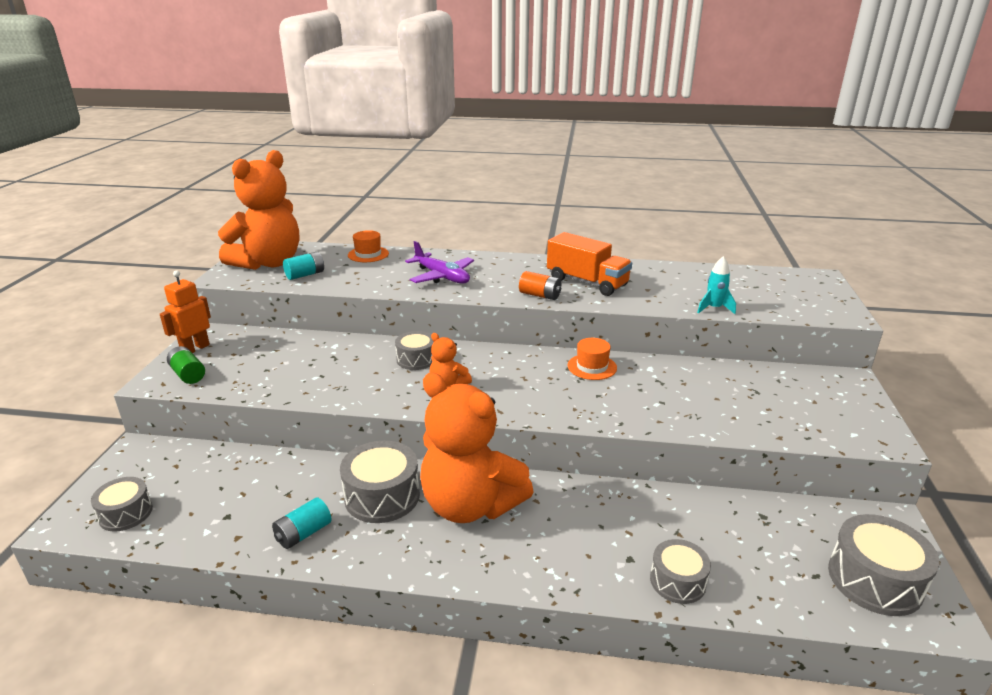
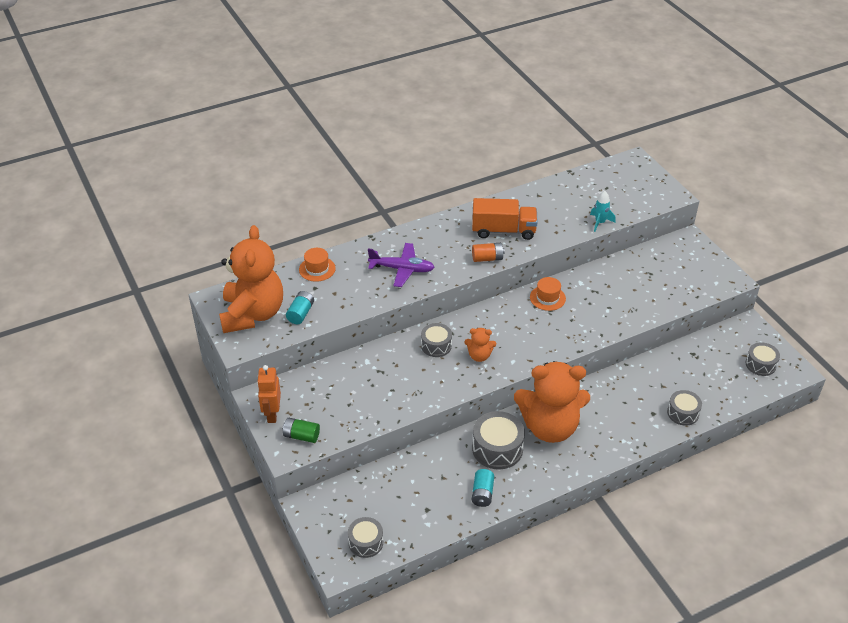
camera: 35 degrees left, 15 degrees up
(874, 580) = (760, 364): grey drum -> grey drum, size x0.64

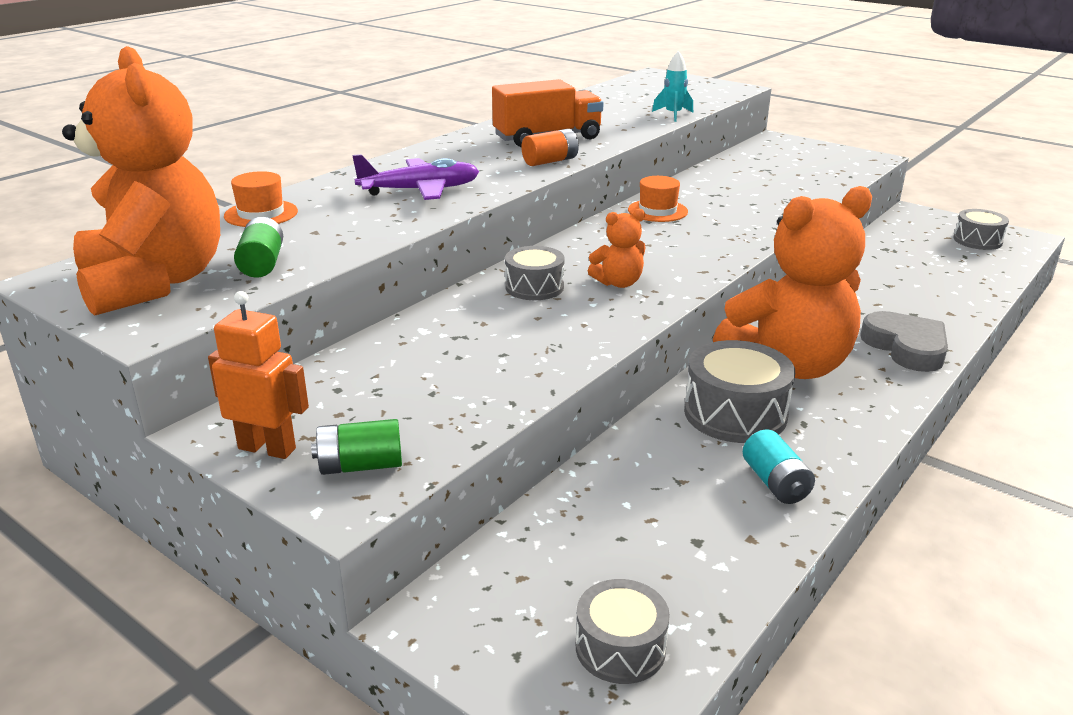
camera: 25 degrees left, 15 degrees down
(272, 414) = (267, 448): orange robot -> orange robot turned 135 degrees clockwise
(301, 313) = (262, 264): turquoise battery -> green battery
(623, 436) = (906, 347): none -> grey heart
(683, 413) = (951, 304): grey drum -> none

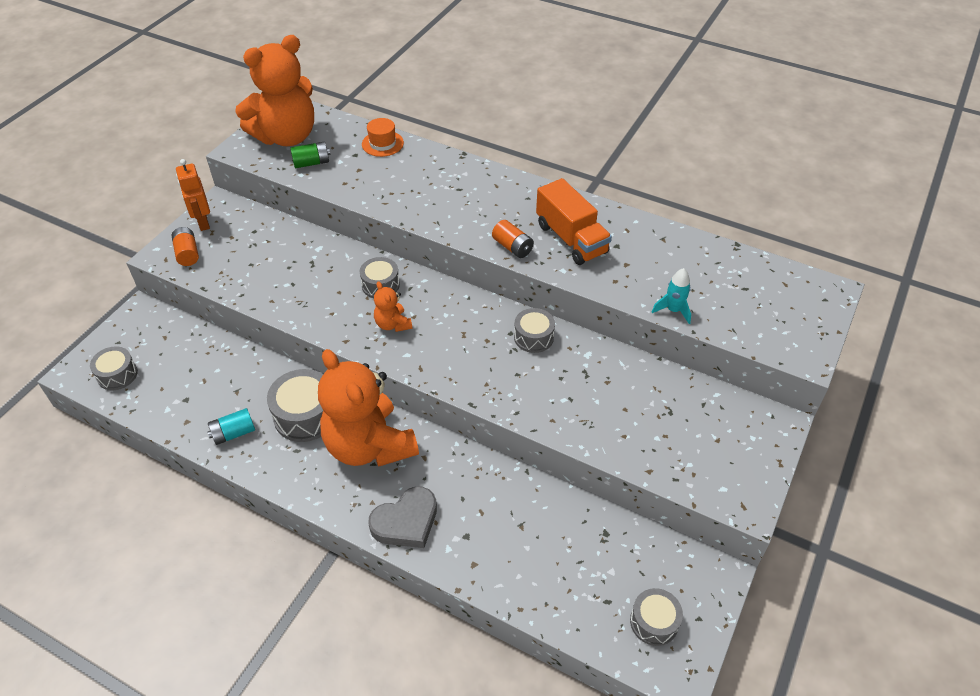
camera: 80 degrees right, 20 degrees up
(267, 448) = (203, 222): orange robot -> orange robot turned 150 degrees clockwise
(360, 465) = (187, 253): green battery -> orange battery
(420, 190) = (435, 196): purple plane -> none
(657, 211) = (533, 337): orange hat -> grey drum

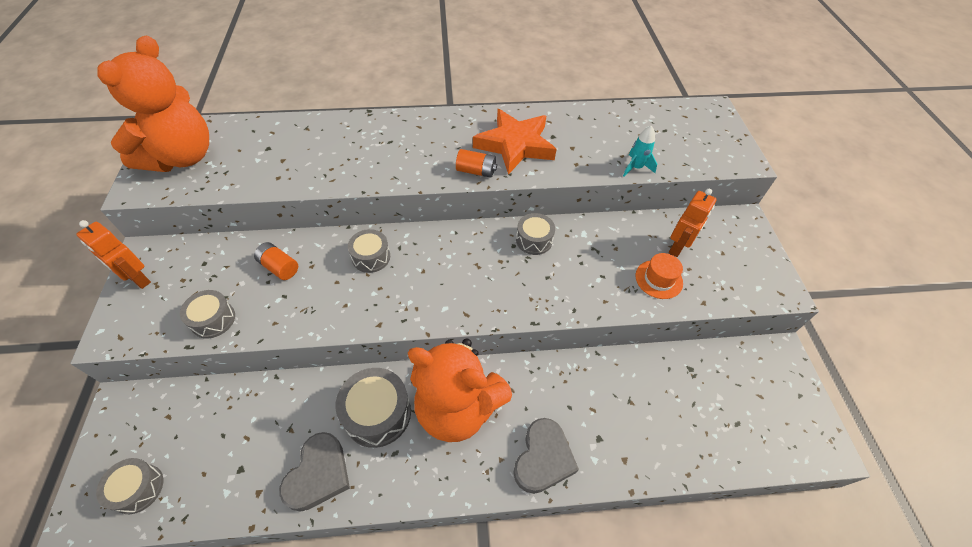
camera: 35 degrees left, 5 degrees up
(187, 253) = (143, 319): orange battery -> orange battery (279, 267)
(233, 433) = (318, 474): turquoise battery -> grey heart
(311, 163) = (229, 172): green battery -> none
(382, 143) = (287, 129): orange hat -> orange hat (658, 279)
(393, 324) = (410, 287): orange teddy bear -> none
(571, 239) = (515, 145): orange truck -> orange star
(654, 622) = (778, 418): grey drum -> grey drum (213, 319)
(673, 411) = (678, 247): none -> orange robot

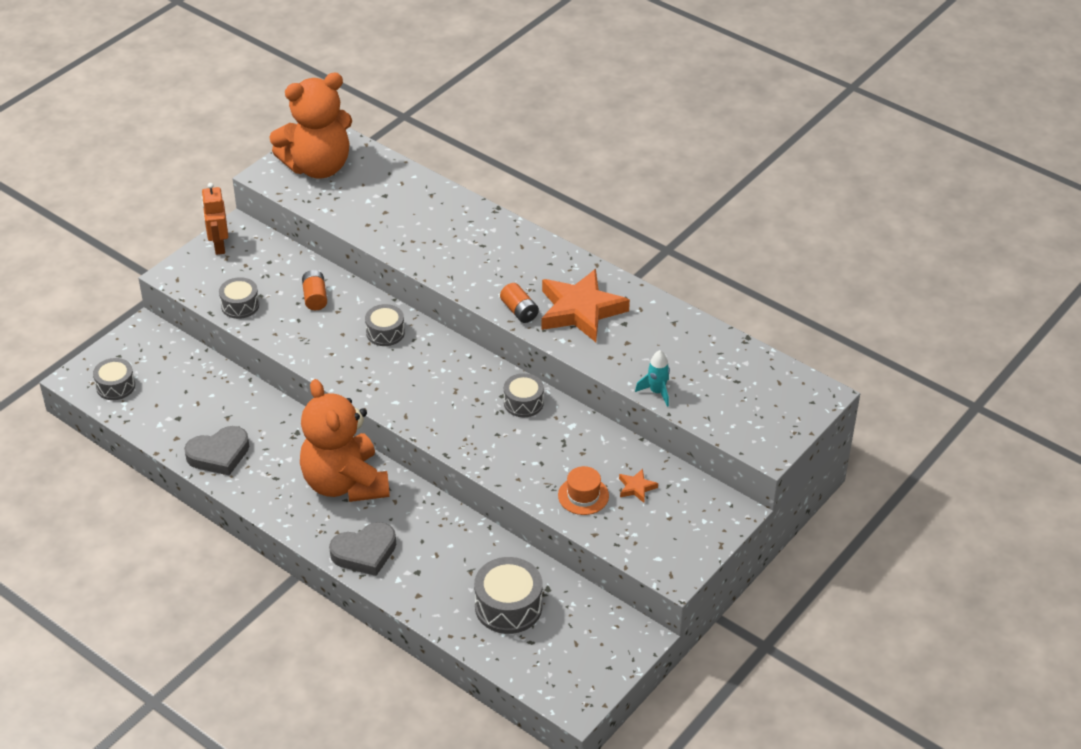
camera: 45 degrees right, 10 degrees down
(377, 413) = (290, 448): grey drum -> grey drum (508, 606)
(678, 247) = (636, 488): orange robot -> orange star

